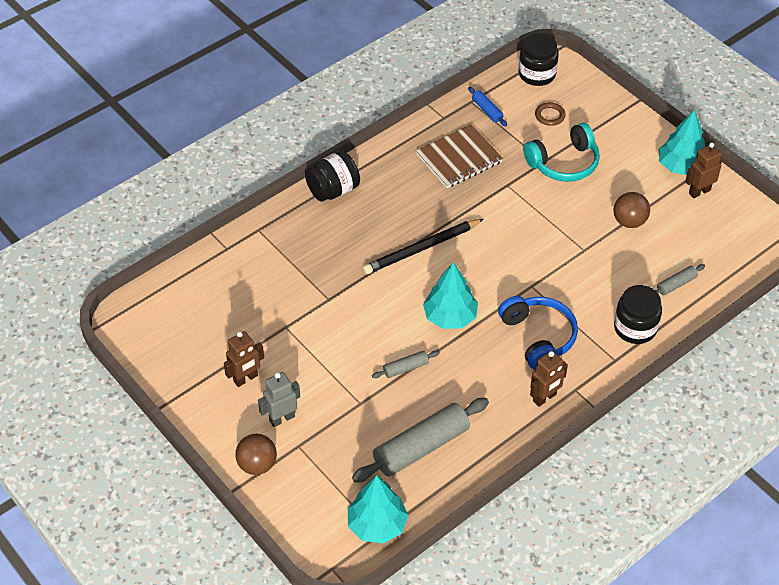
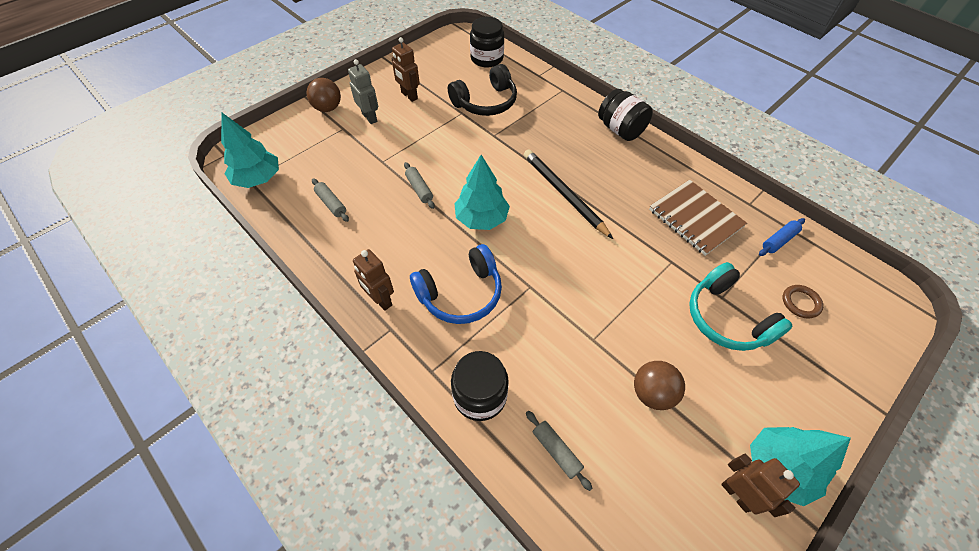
camera: 85 degrees right, 5 degrees up
(270, 303) = (485, 102): none -> black headphones
(421, 447) = (331, 203): grey rolling pin -> grey rolling pin, size x0.47
(537, 74) = (865, 288): black jar -> black jar (487, 58)

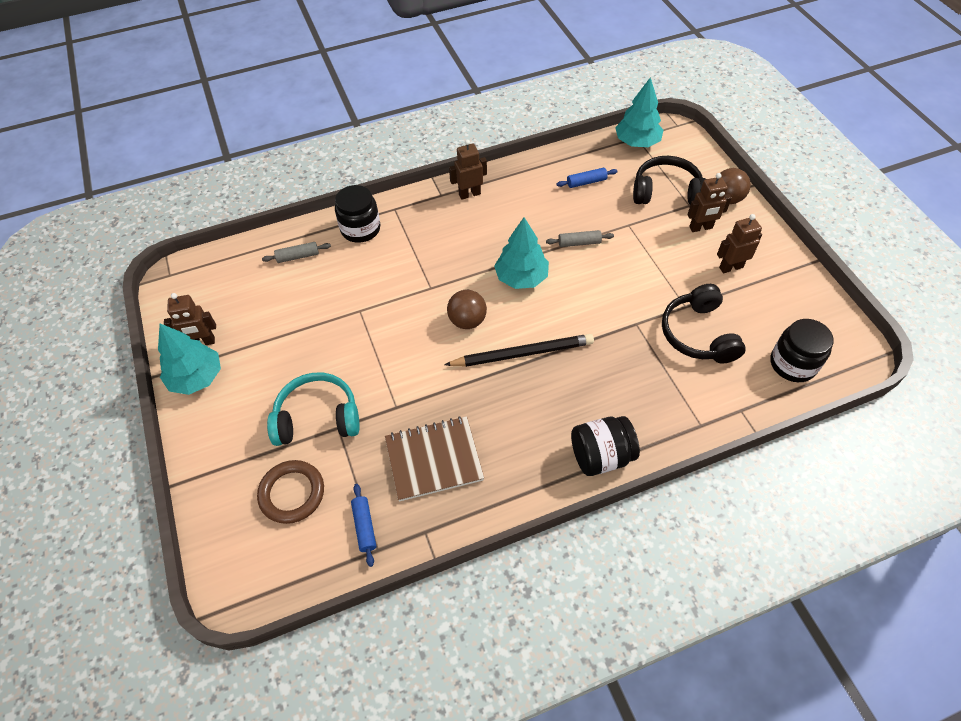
camera: 115 degrees right, 0 degrees up
(329, 145) = (666, 192): none -> black headphones
(331, 203) = (586, 182): grey rolling pin -> blue rolling pin
(370, 117) = (701, 228): grey robot -> brown robot
(461, 293) = (449, 241): blue headphones -> none
(652, 393) = (296, 328): brown ball -> brown ball (467, 321)
(800, 303) = (292, 493): brown ring -> brown ring, size x1.63

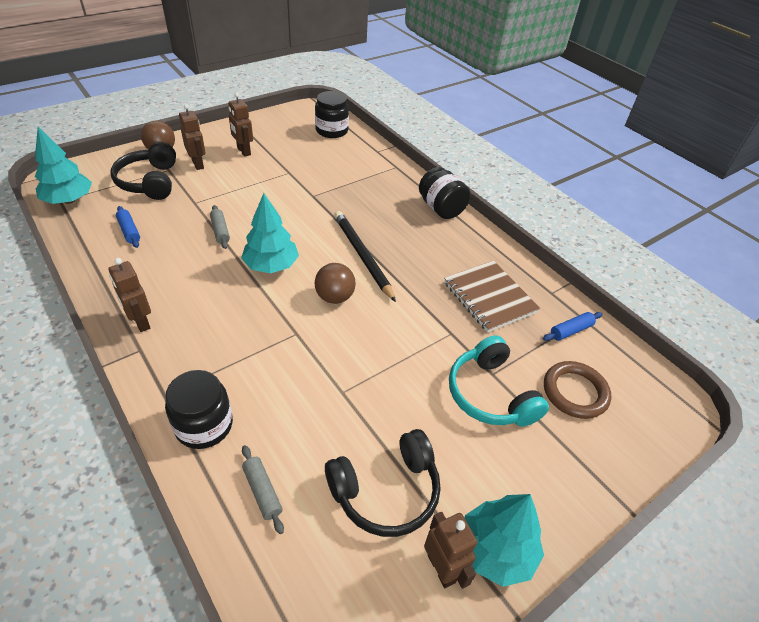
camera: 110 degrees left, 10 degrees down
(698, 334) = (316, 167): black headphones -> black headphones (386, 491)

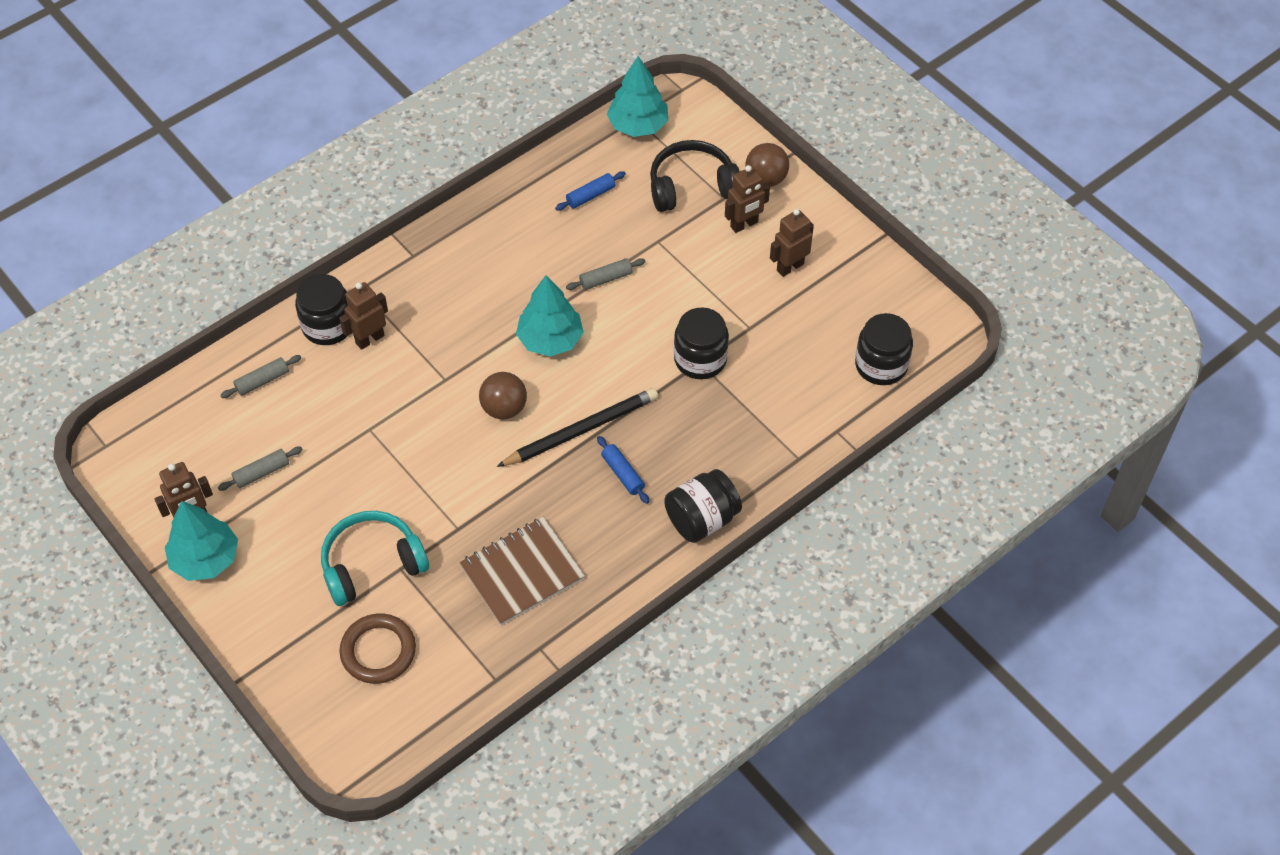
camera: 90 degrees right, 10 degrees up
(140, 322) = (449, 246): brown robot -> brown robot (369, 339)
(310, 195) = (700, 359): none -> black jar
(386, 491) = (261, 473): black headphones -> grey rolling pin
(570, 330) = (473, 661): blue rolling pin -> blue rolling pin (623, 474)

